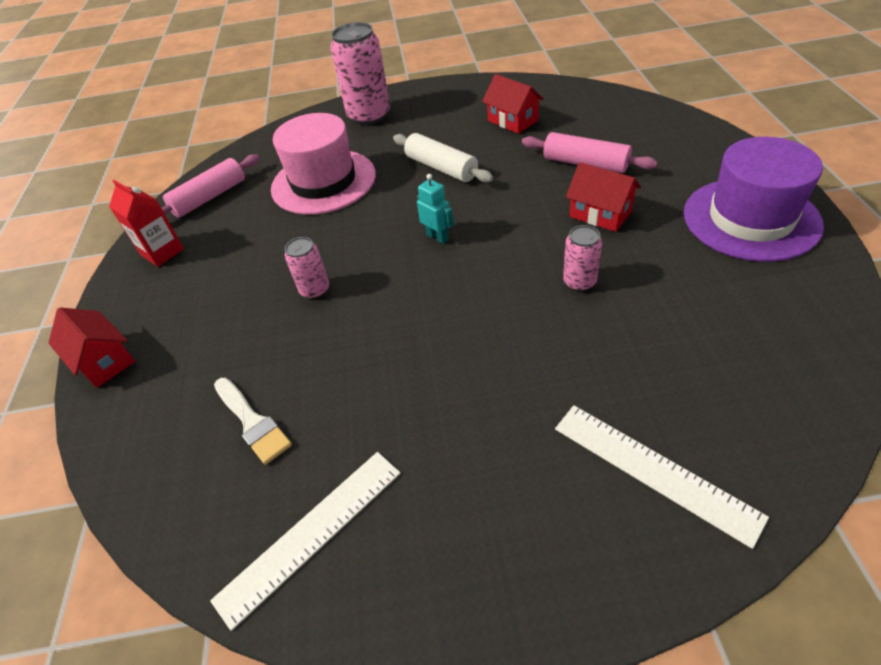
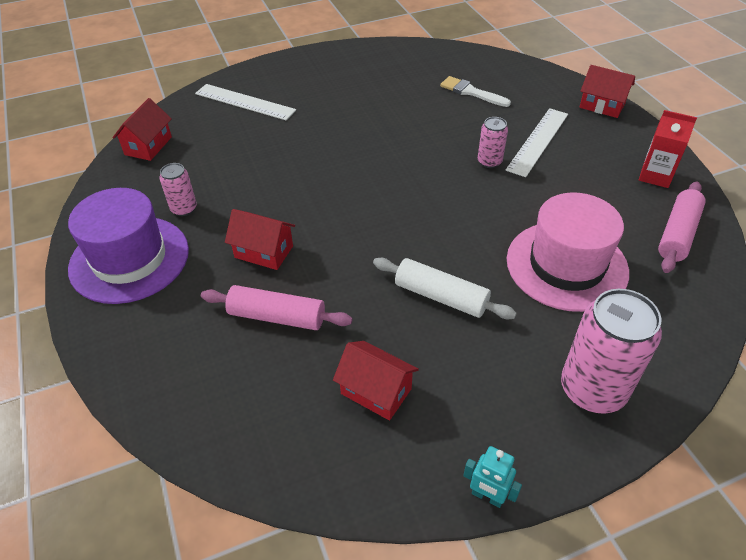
camera: 160 degrees right, 0 degrees up
(311, 533) = (408, 63): white ruler -> white ruler (538, 141)
(437, 237) = (410, 214): turquoise robot -> turquoise robot (487, 496)
(579, 282) = (283, 189): pink can -> pink can (184, 209)
(808, 384) = (148, 146): none -> red house

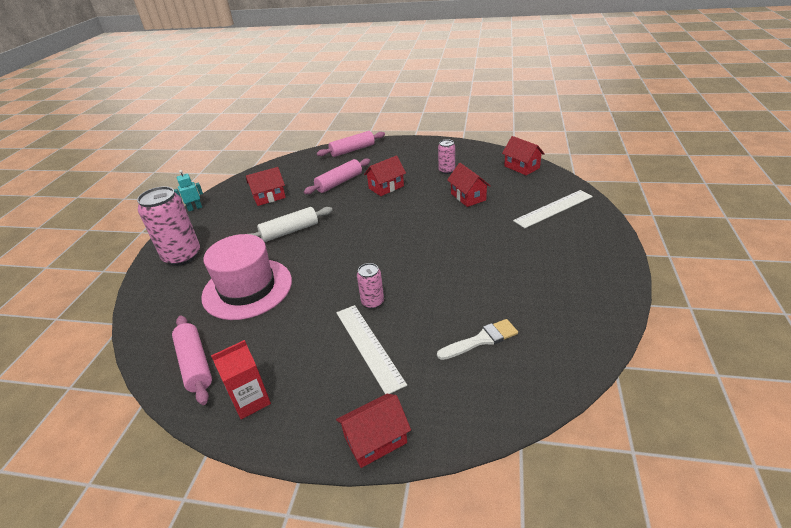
camera: 125 degrees right, 10 degrees down
(129, 259) = (421, 153): purple hat -> none
(141, 367) = (352, 150): none -> pink rolling pin
(251, 166) = (468, 197): none -> red house

